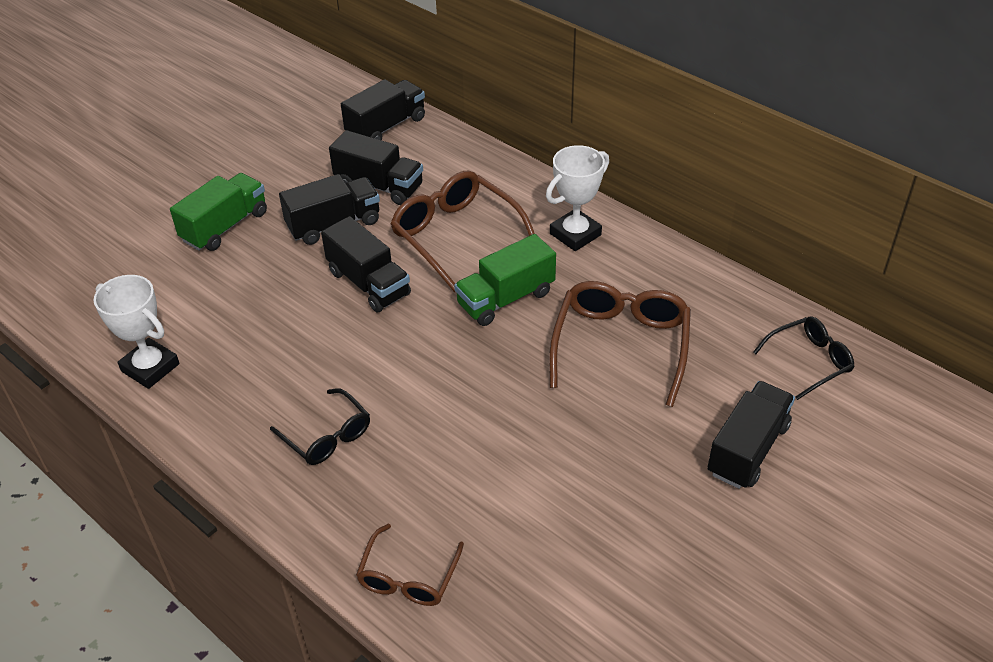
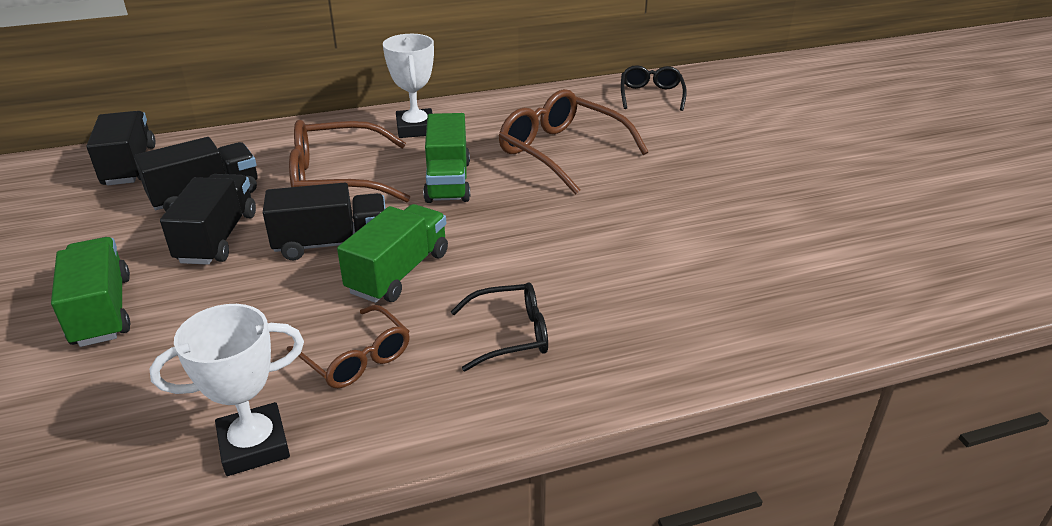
camera: 60 degrees left, 10 degrees down
(359, 337) = (398, 272): none -> green truck
(408, 577) = (731, 339): brown glasses -> brown glasses (356, 358)
(747, 449) = (712, 142): black truck -> none

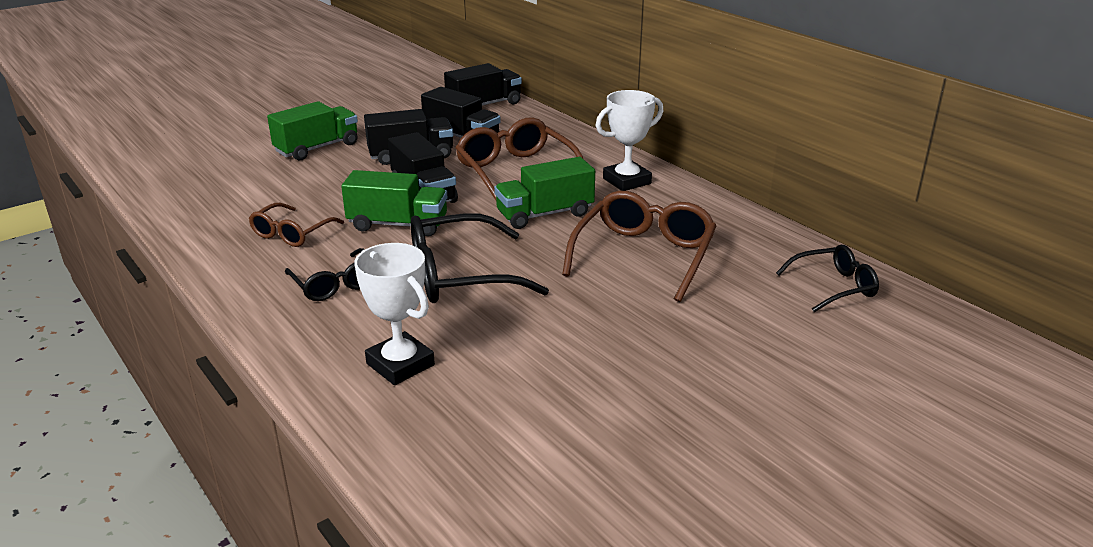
camera: 70 degrees right, 5 degrees down
(254, 445) = (203, 223): white trophy -> white trophy (400, 364)
(540, 249) = (460, 275): none -> black glasses

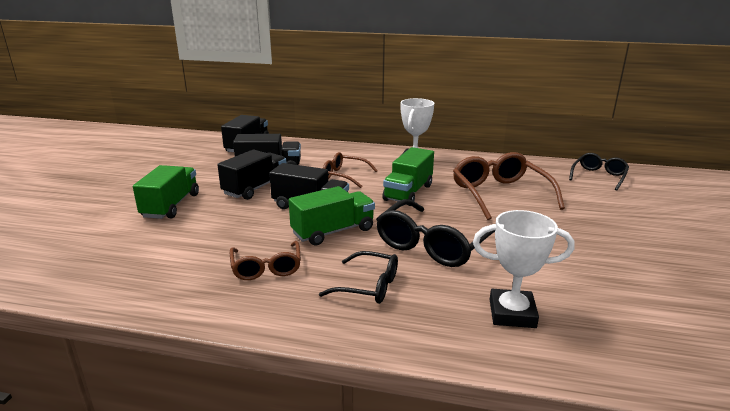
camera: 40 degrees left, 5 degrees down
(516, 172) = (344, 176): brown glasses -> brown glasses, size x0.59

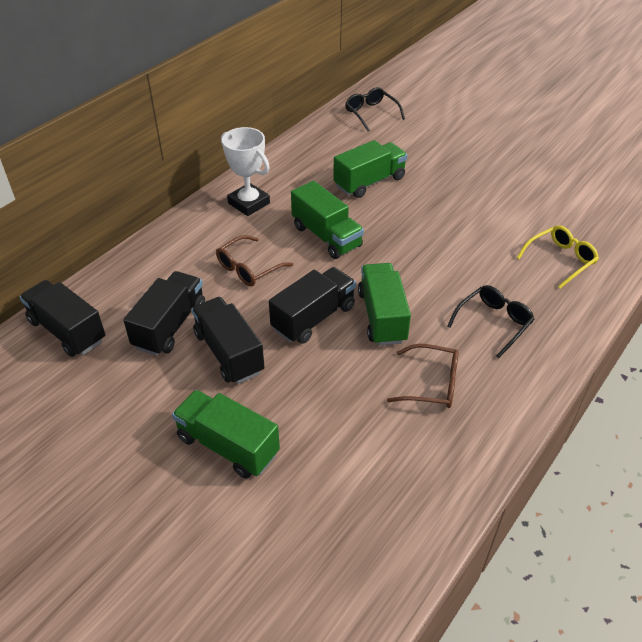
camera: 65 degrees left, 20 degrees up
(433, 244) = (442, 260): black glasses -> none
(500, 194) = (369, 182): brown glasses -> green truck
(512, 313) = (560, 260): white trophy -> yellow glasses

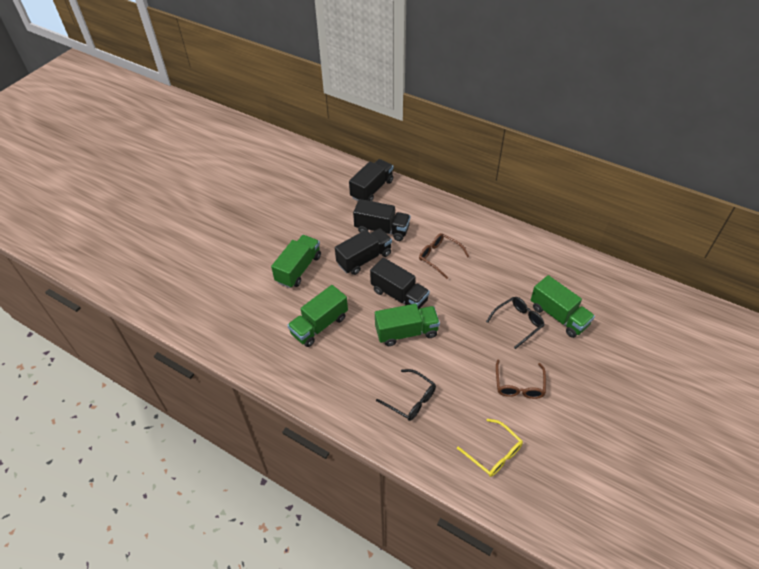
camera: 85 degrees right, 5 degrees up
(249, 203) = (508, 247): white trophy -> none
(326, 236) = (483, 294): green truck -> green truck (319, 325)
(371, 113) = (665, 311): black glasses -> black glasses (518, 323)
(431, 384) = (350, 362): brown glasses -> brown glasses (519, 385)

